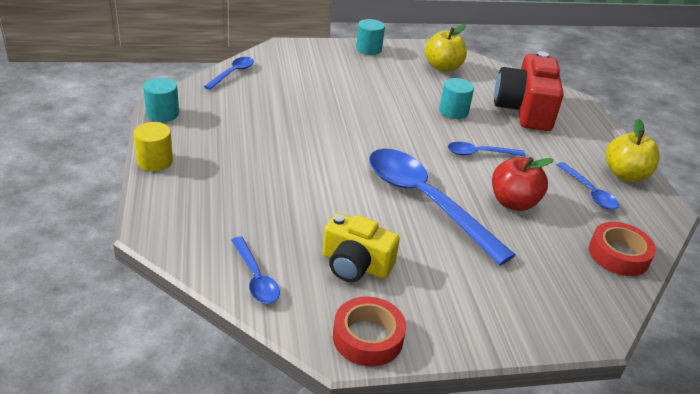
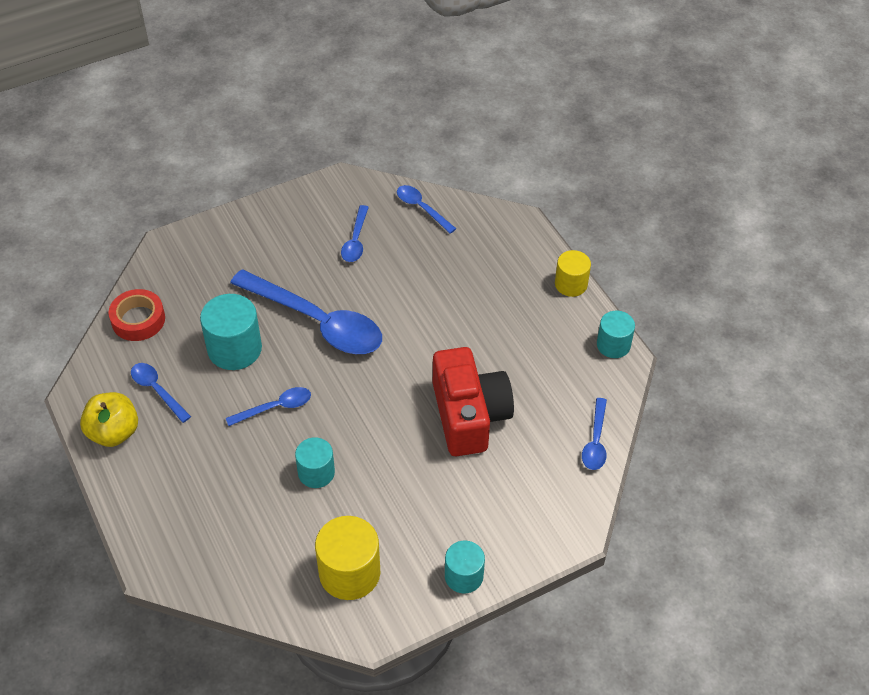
camera: 165 degrees right, 15 degrees up
(355, 264) = (355, 241): yellow camera -> blue spoon
(368, 337) = (327, 191): red tape -> none
(443, 67) = (349, 573): yellow apple -> yellow cylinder
(513, 202) = (234, 349): red apple -> turquoise cylinder
(524, 110) = (228, 513): red camera -> red camera (469, 415)

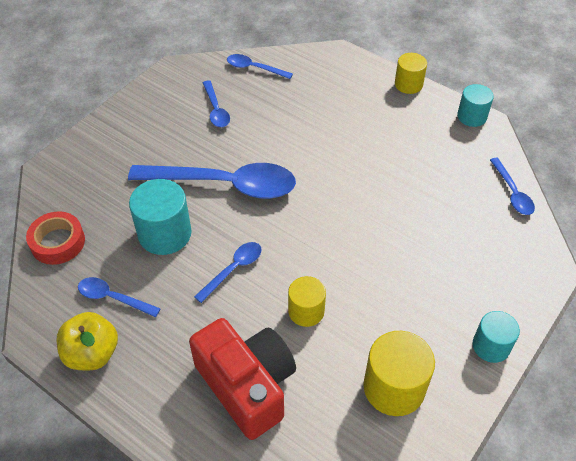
camera: 25 degrees left, 0 degrees up
(316, 472) = (306, 311): turquoise cylinder -> yellow cylinder
(469, 415) = (401, 211): red camera -> red camera (247, 385)

